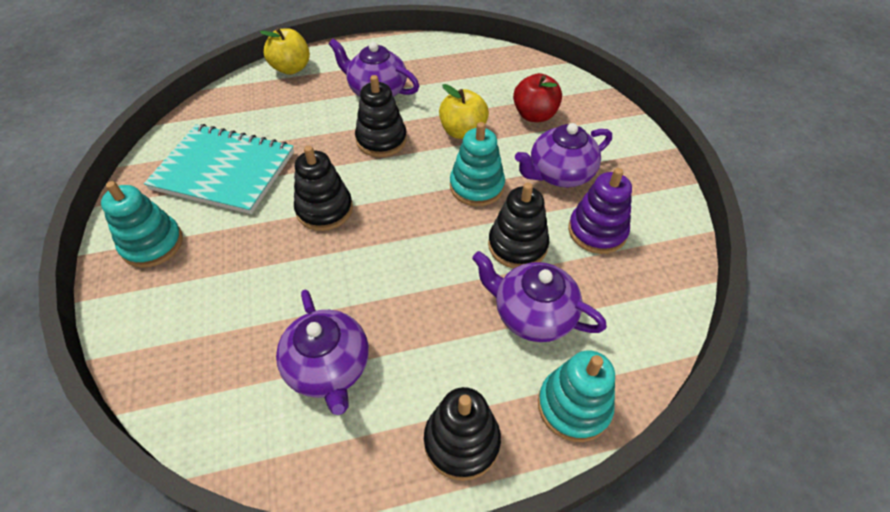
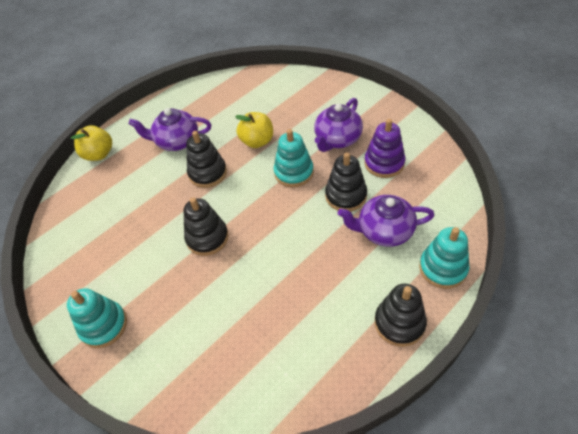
camera: 25 degrees left, 0 degrees up
(224, 170) = (112, 249): turquoise notebook -> none
(329, 367) = (291, 330): purple teapot -> none
(534, 115) = (294, 109): red apple -> none

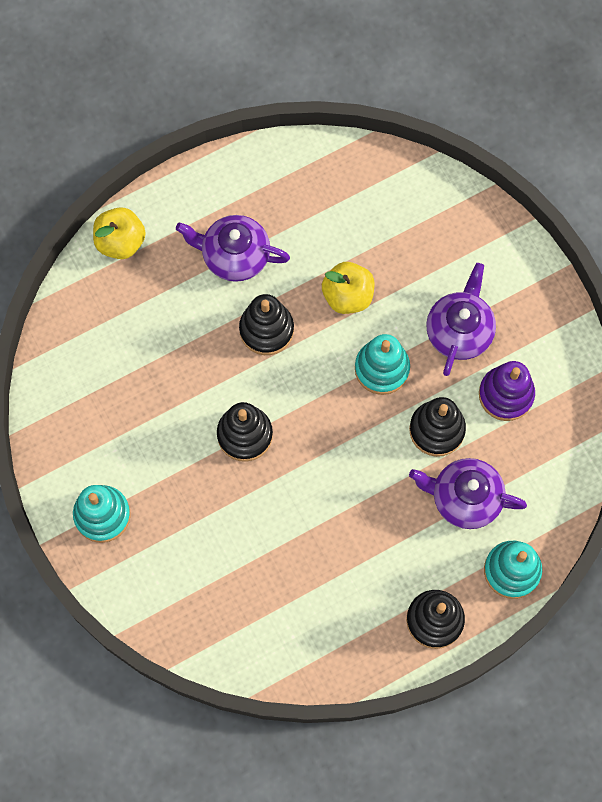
camera: 10 degrees right, 20 degrees up
(337, 139) = (459, 331): purple teapot -> purple teapot turned 150 degrees clockwise

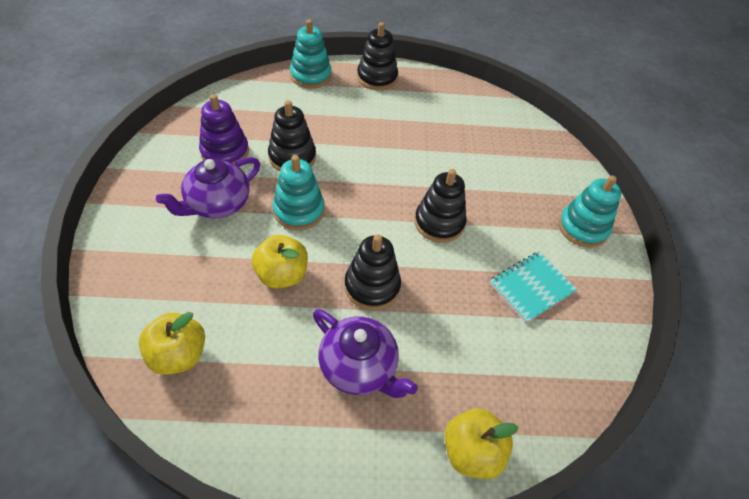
camera: 155 degrees left, 20 degrees down
(128, 411) = (531, 287): none -> turquoise notebook
(372, 189) = (178, 355): none -> yellow apple
(464, 498) = (307, 117): purple teapot -> none

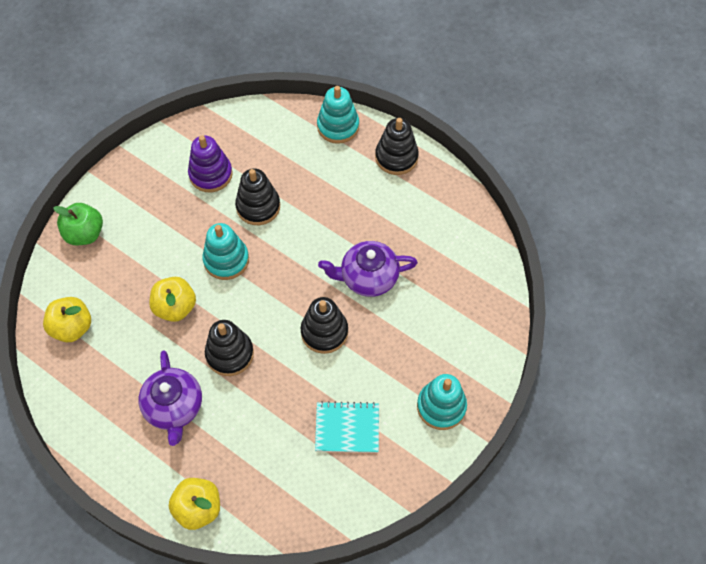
camera: 40 degrees right, 10 degrees up
(125, 258) = (85, 234): none -> green apple
(217, 204) = (173, 221): purple teapot -> purple teapot (368, 277)

